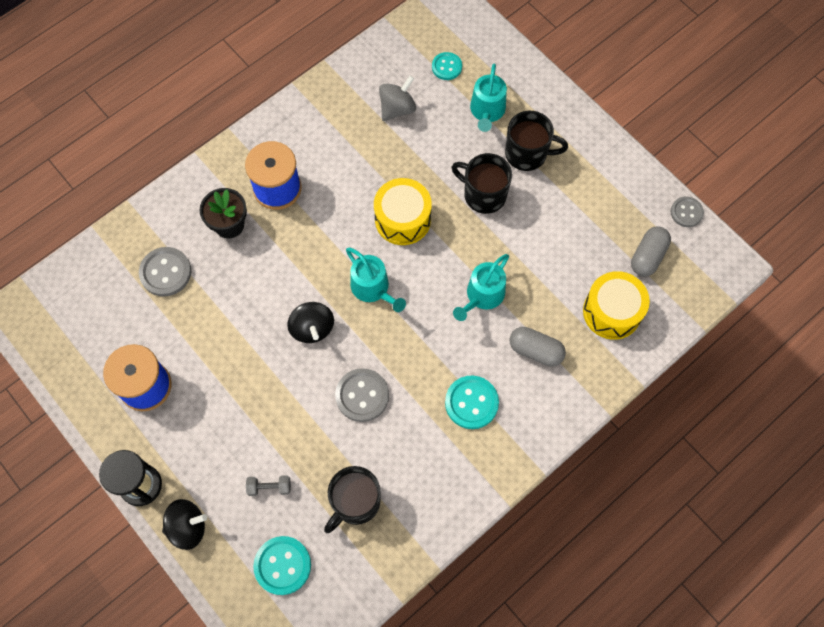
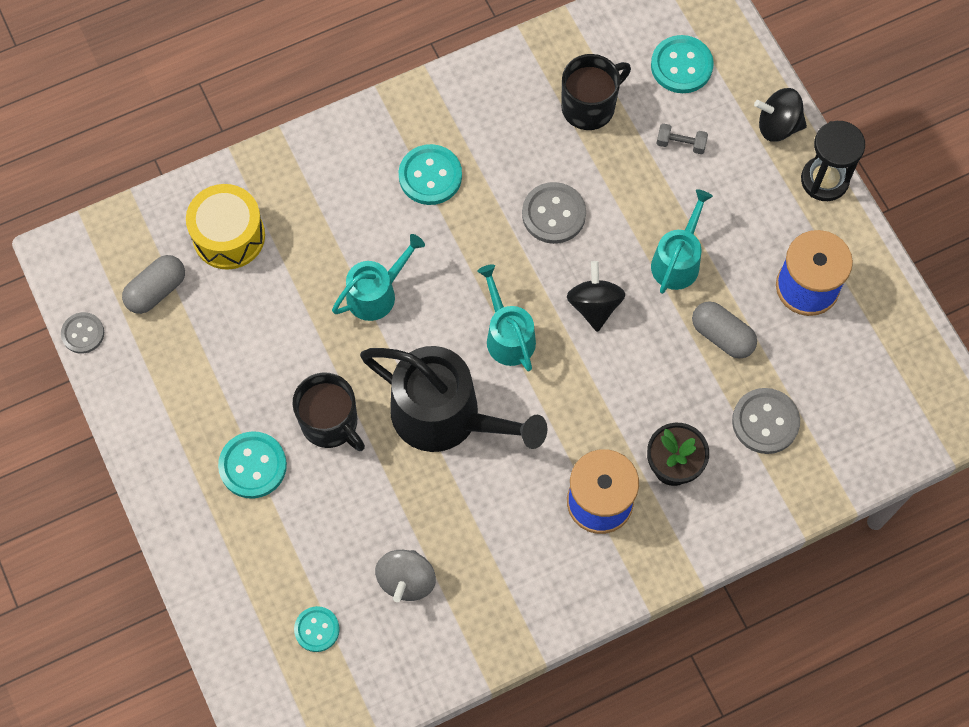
camera: 165 degrees left, 0 degrees up
(397, 108) = (406, 580): grey spinning top -> grey spinning top turned 45 degrees counterclockwise
(402, 219) = (445, 416): yellow drum -> black watering can
(487, 111) = (284, 543): turquoise watering can -> turquoise watering can (677, 261)
(527, 154) = (253, 466): black mug -> turquoise button
(535, 350) = (336, 214): grey capsule -> grey capsule (722, 336)

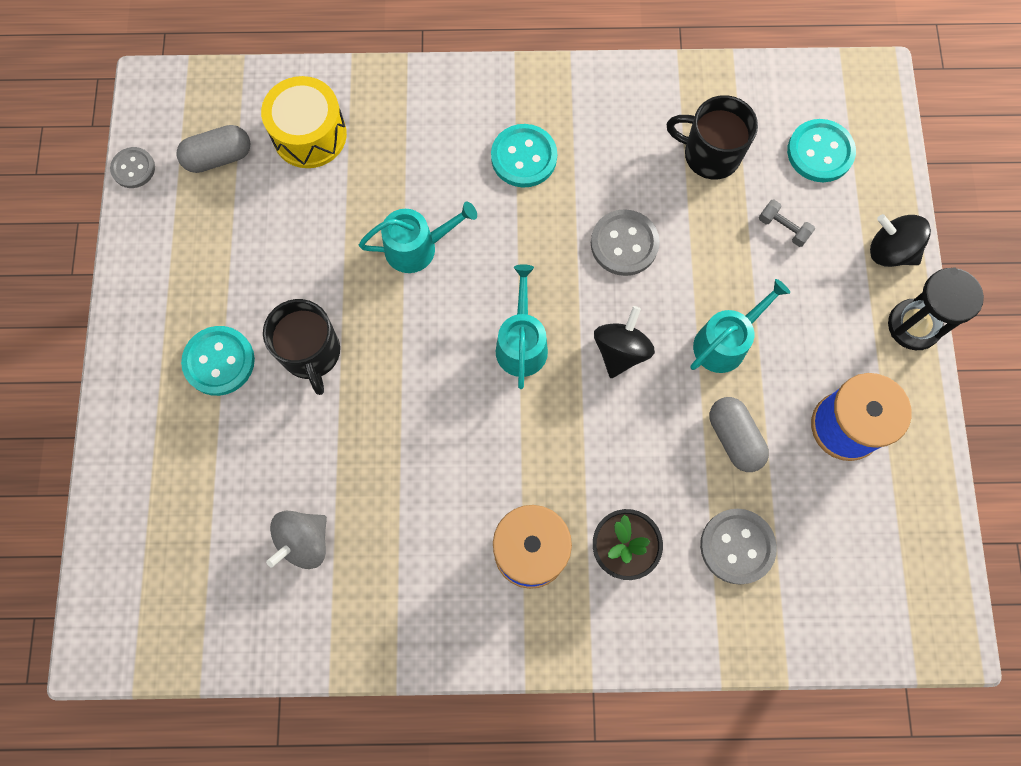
camera: 25 degrees right, 5 degrees up
(317, 629) = (195, 550): turquoise button -> none
(445, 416) = (423, 395): black watering can -> none
(589, 106) = (710, 154): black mug -> black mug turned 150 degrees counterclockwise

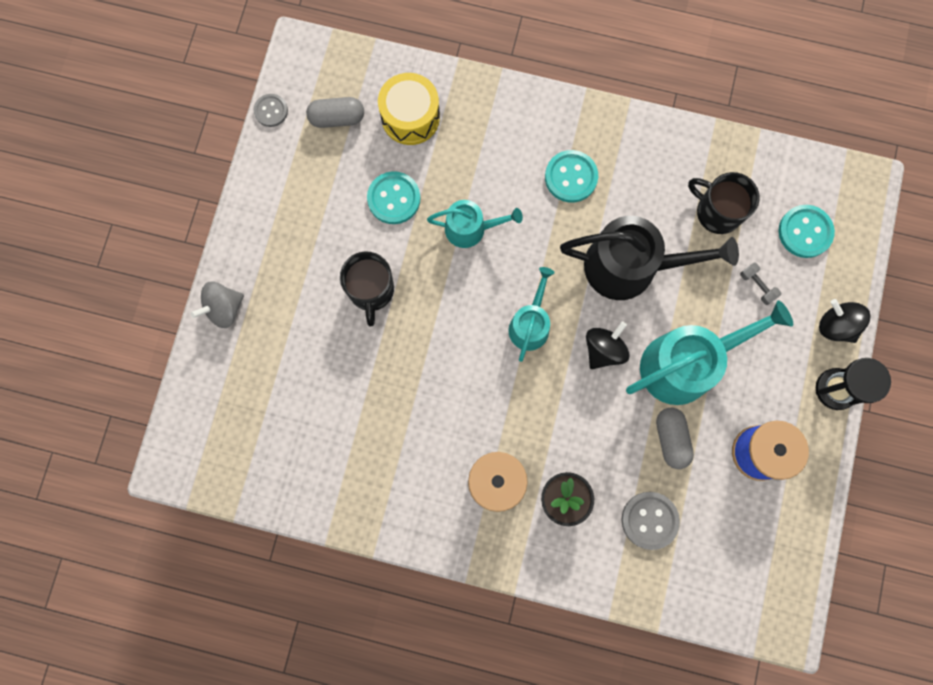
camera: 15 degrees right, 5 degrees up
(219, 361) = (302, 279): turquoise button -> turquoise button (394, 198)
(304, 542) = (333, 431): grey spinning top -> grey spinning top (224, 309)
(624, 244) = (630, 266): grey button -> black watering can
(725, 342) = (685, 364): turquoise watering can -> turquoise watering can, size x1.76

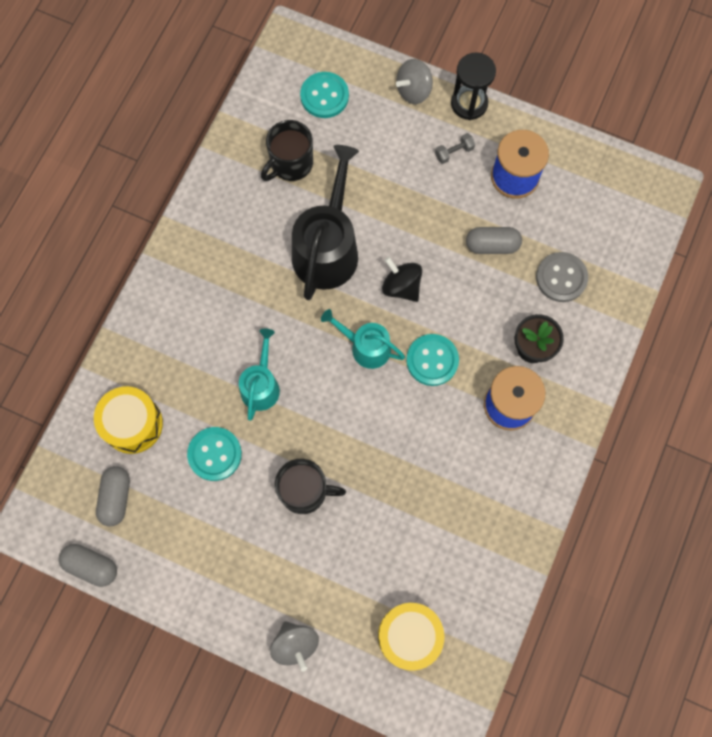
camera: 80 degrees left, 5 degrees down
(246, 415) = (409, 636): none -> yellow drum
(271, 111) = (91, 566): grey button -> grey capsule
(571, 177) = (229, 284): turquoise button -> turquoise button (432, 360)
(685, 364) = (426, 219): turquoise watering can -> none
(757, 286) = (366, 145): grey dumbbell -> grey dumbbell (454, 152)
(836, 326) = (413, 91): black spinning top -> grey spinning top

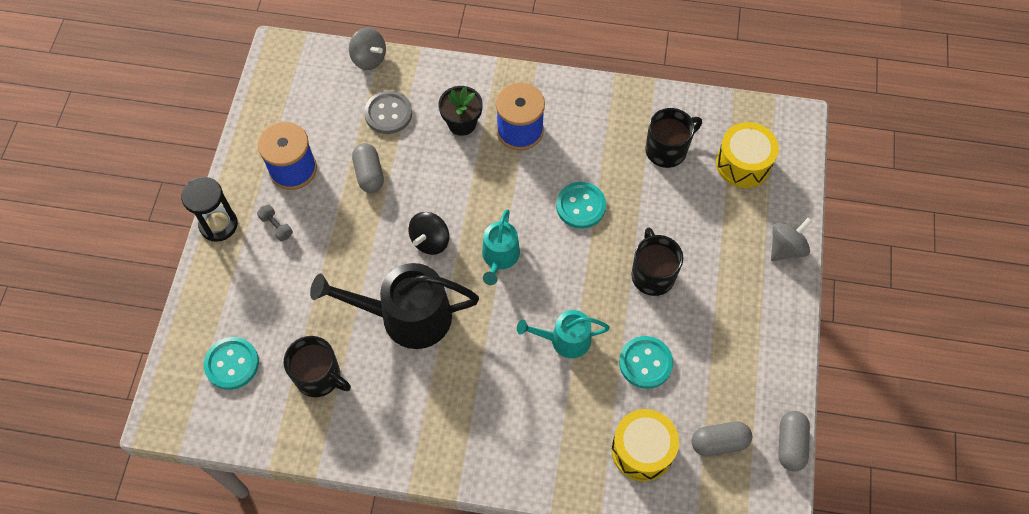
camera: 105 degrees left, 10 degrees down
(413, 91) = (211, 279): grey spinning top -> grey spinning top (369, 59)
(432, 360) = (496, 199): turquoise button -> turquoise button (580, 206)
(447, 556) = (667, 150): none -> black mug

